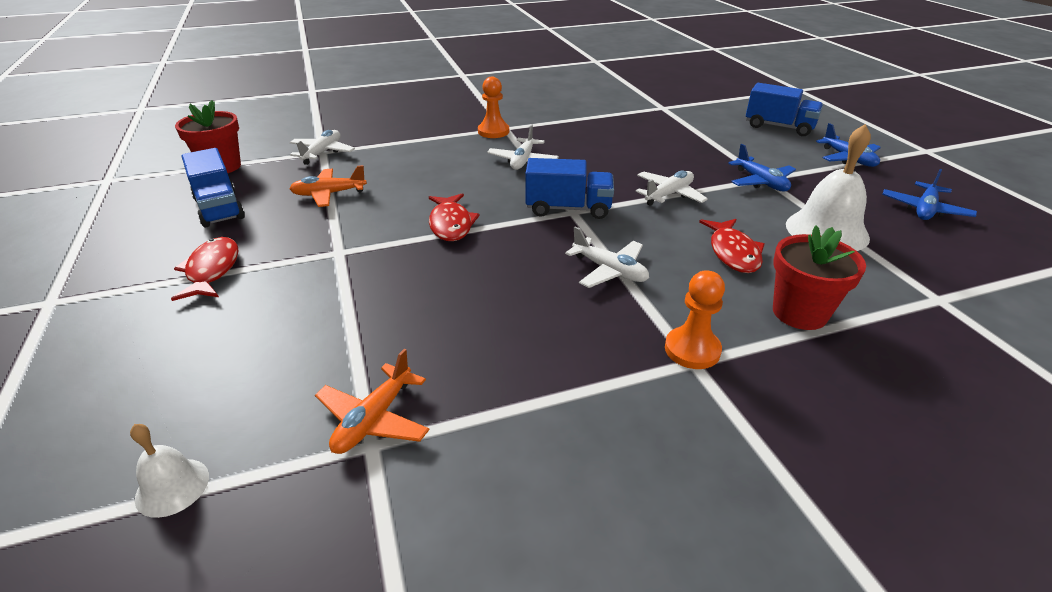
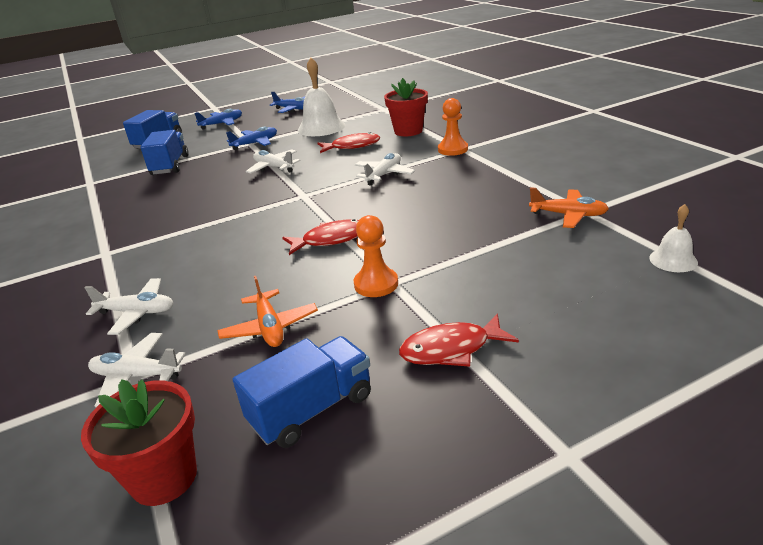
camera: 95 degrees left, 5 degrees down
(493, 131) = (113, 258): orange pawn -> orange pawn (376, 284)
(523, 161) = (200, 229): white plane -> white plane (137, 312)
(568, 208) = (298, 197): blue truck -> blue truck (170, 165)

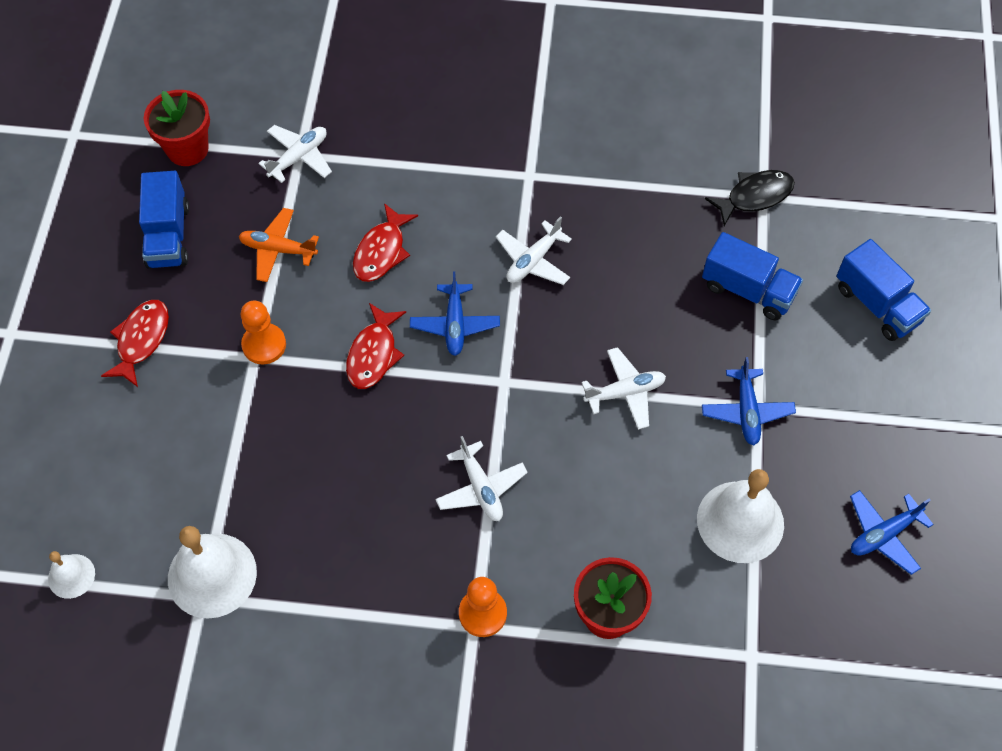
camera: 120 degrees right, 30 degrees up
(90, 185) = (755, 196): none -> black fish
(137, 312) = (387, 176): white plane -> white plane (533, 261)
(222, 124) = (896, 408): blue plane -> blue plane (455, 325)
(352, 146) = (615, 513): red fish -> red fish (381, 251)
(568, 215) = (212, 575): orange plane -> white bell

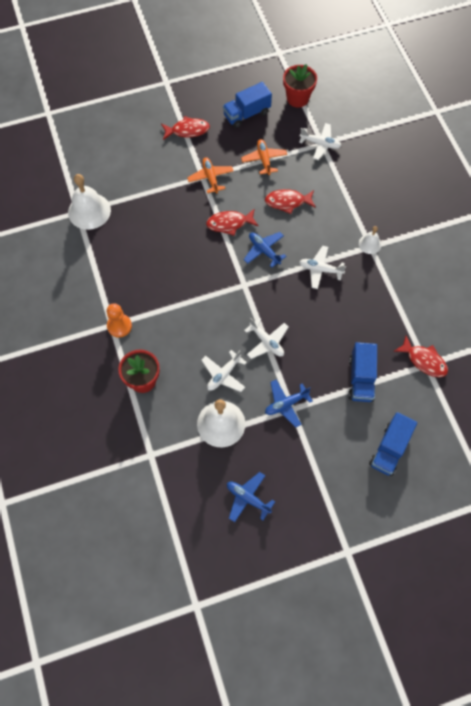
camera: 65 degrees right, 5 degrees up
(71, 576) = (65, 160): white bell -> white bell (370, 244)
(264, 345) = (210, 178): orange pawn -> orange plane
(455, 325) = (264, 250): blue plane -> blue plane turned 75 degrees clockwise
(481, 488) = (182, 299): white plane -> white plane (223, 375)
(755, 196) = (424, 360): black fish -> red fish

